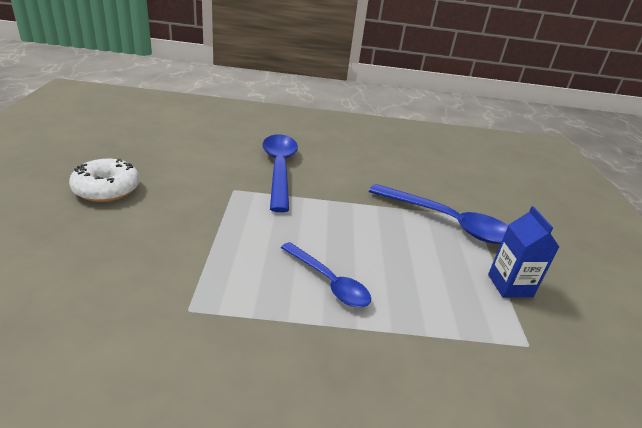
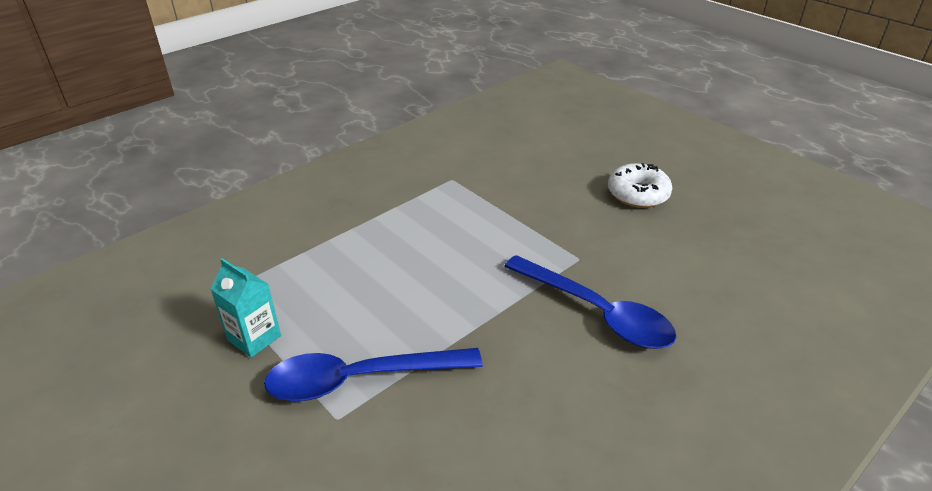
camera: 140 degrees right, 5 degrees up
(329, 282) = (400, 241): blue spoon -> none
(510, 285) = (254, 338): blue carton -> turquoise carton

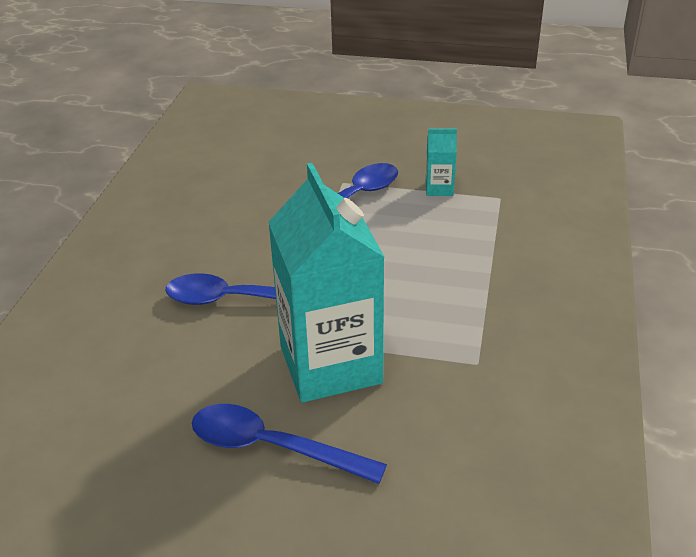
camera: 145 degrees right, 0 degrees up
(556, 222) = (330, 364): none -> turquoise carton
(638, 194) = (272, 447): white donut -> blue spoon

